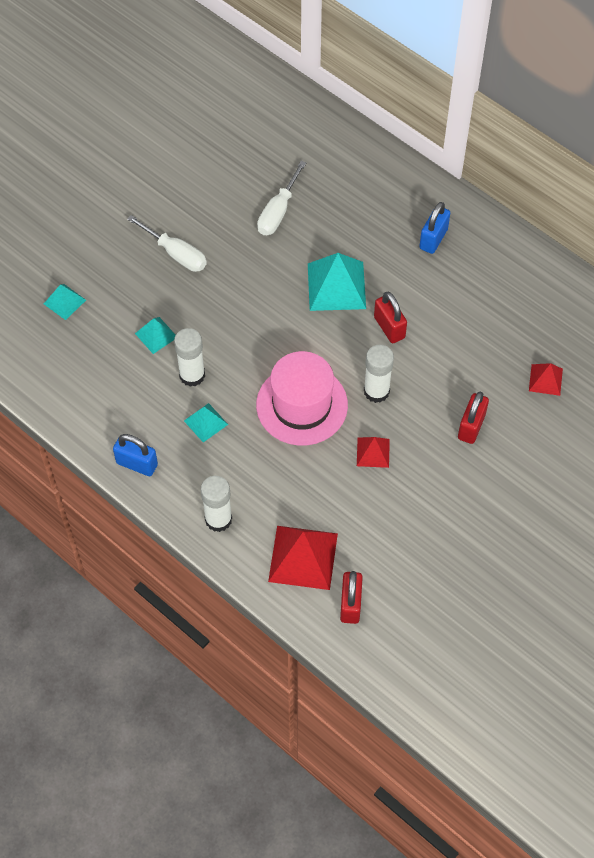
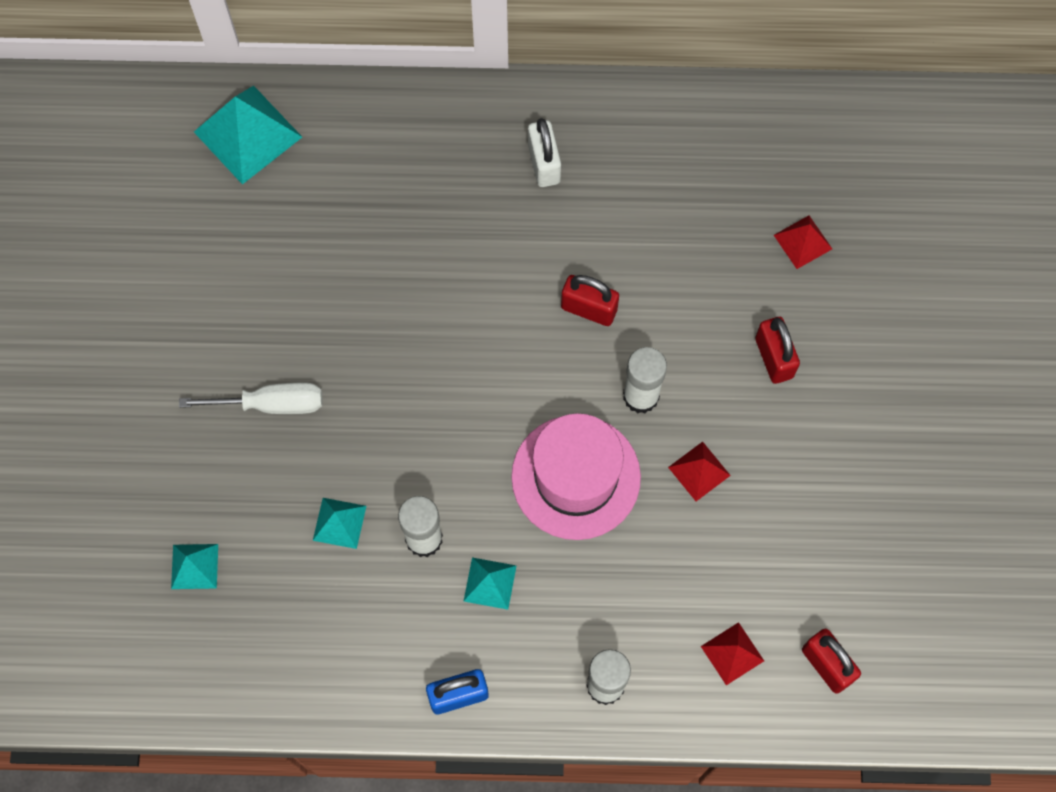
camera: 40 degrees left, 10 degrees up
(278, 212) = (342, 261): white screwdriver -> none
(303, 557) = (732, 653): red pyramid -> red pyramid, size x0.54
(336, 286) = (488, 303): turquoise pyramid -> turquoise pyramid (248, 134)
(433, 239) = (544, 164): blue padlock -> white padlock

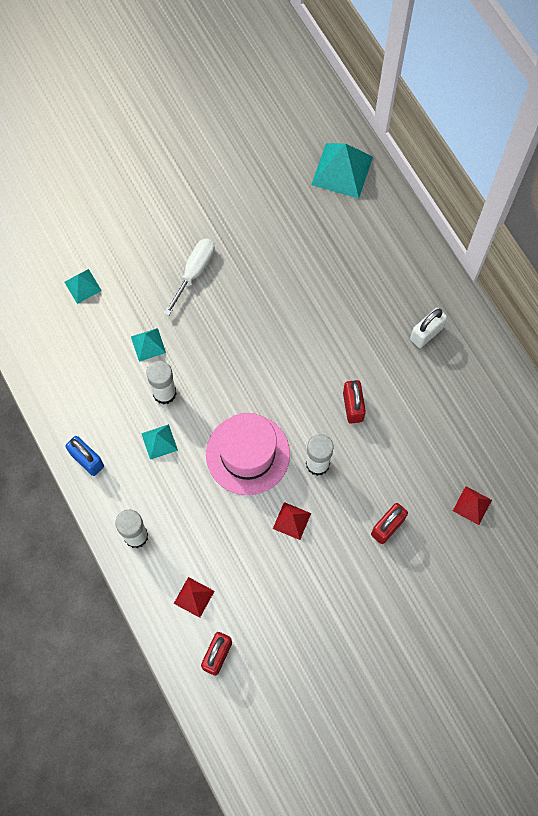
camera: 60 degrees right, 0 degrees up
(271, 404) = (194, 272): white screwdriver -> white screwdriver turned 120 degrees counterclockwise

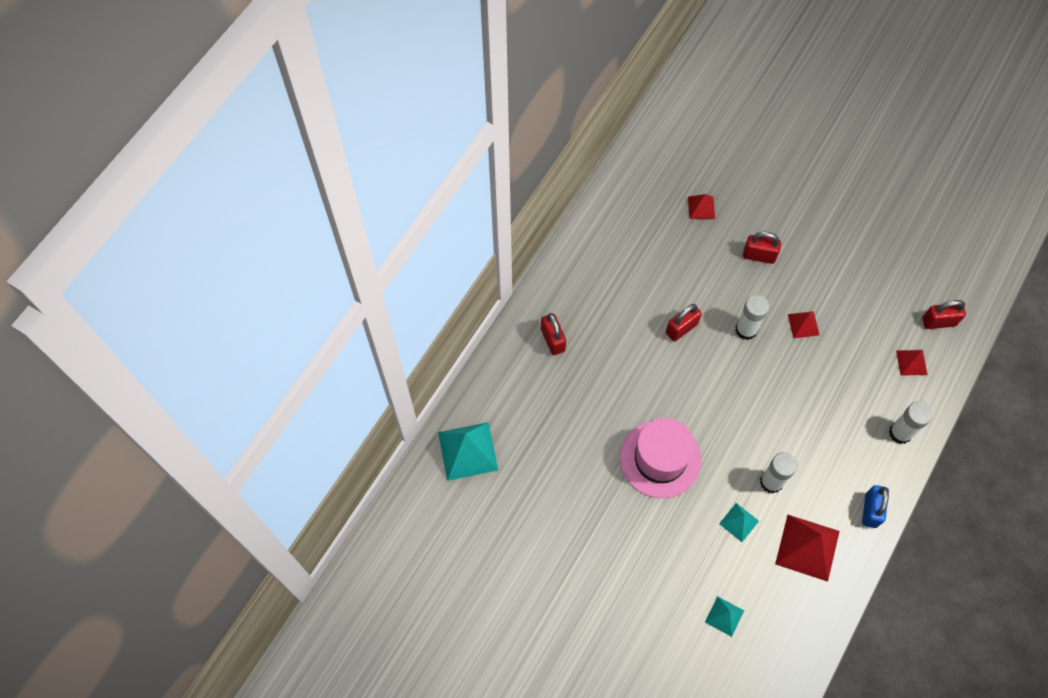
camera: 120 degrees left, 5 degrees down
(92, 386) = (807, 547): none -> red pyramid
(159, 441) = (814, 461): turquoise pyramid -> none
(194, 272) = (646, 523): white screwdriver -> none
(247, 454) = (775, 386): pink hat -> pink hat (660, 459)
(406, 290) = (553, 340): none -> red padlock
(426, 333) = (582, 305): white padlock -> none

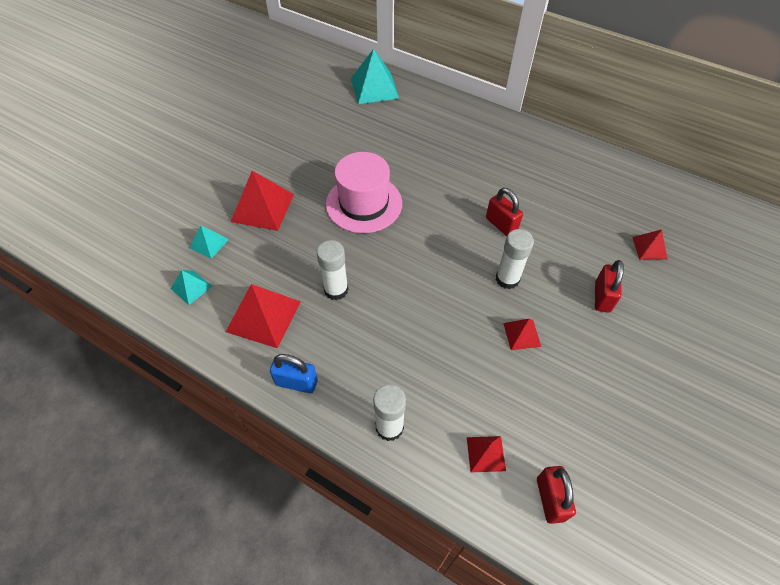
camera: 90 degrees right, 10 degrees down
(553, 340) = (477, 135): red padlock -> none
(671, 565) = (262, 207): none -> red pyramid
(739, 522) = (297, 260): turquoise pyramid -> turquoise pyramid (191, 287)

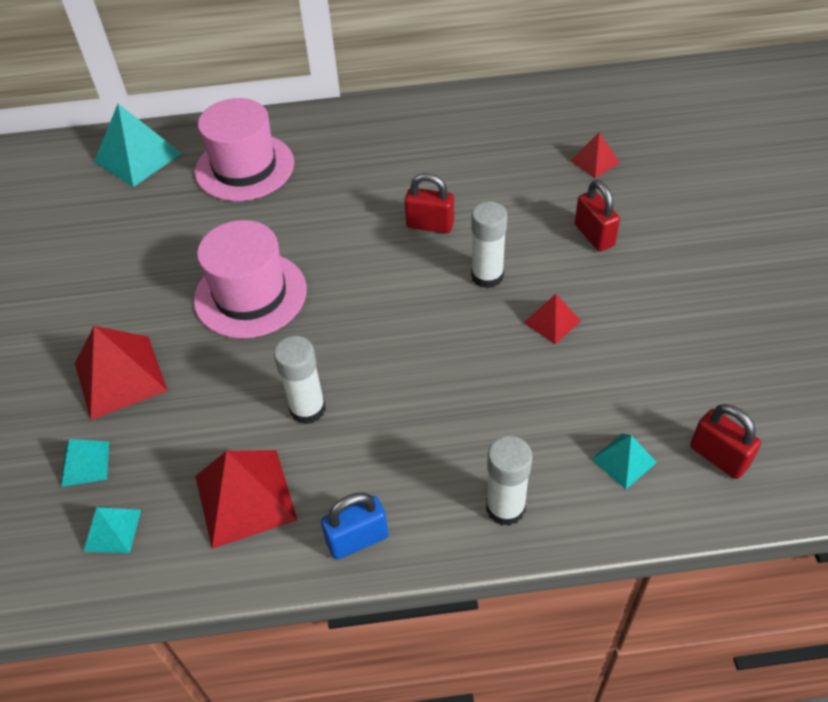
camera: 35 degrees left, 5 degrees down
(425, 126) = (244, 167): none -> pink hat
(486, 453) = (623, 460): red pyramid -> turquoise pyramid

